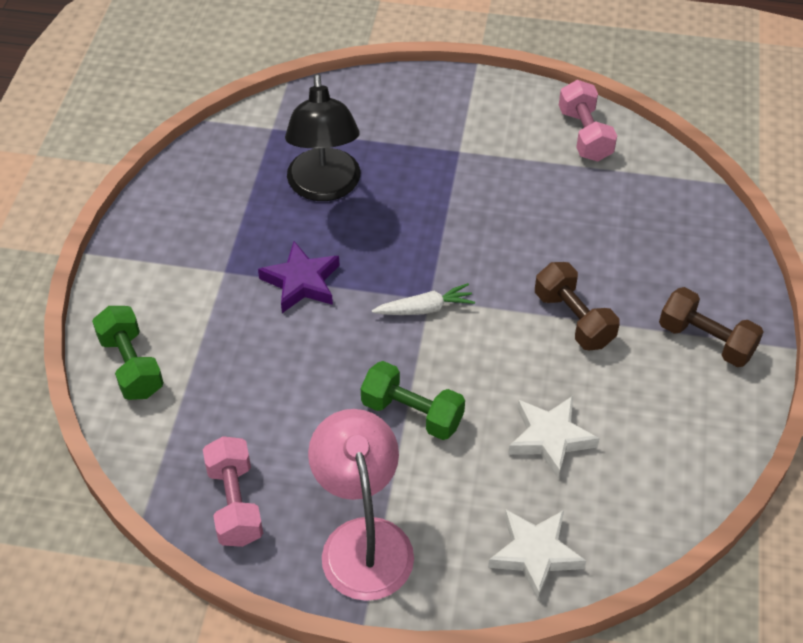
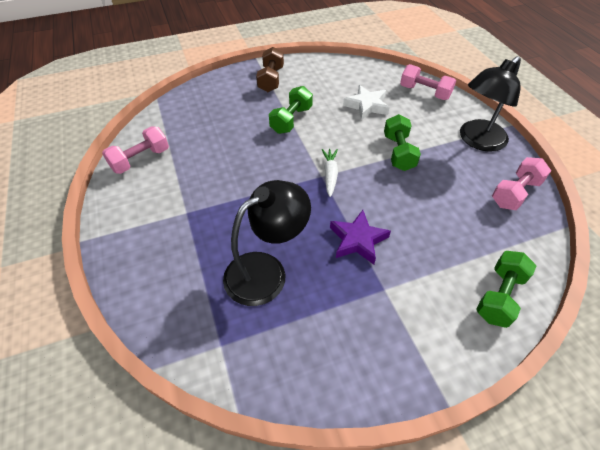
camera: 120 degrees left, 0 degrees up
(363, 540) = (477, 141): pink lamp -> black lamp
(425, 309) = (330, 175): white carrot -> white carrot turned 45 degrees clockwise
(535, 554) = (424, 92): white star -> pink dumbbell
(573, 319) = (291, 120): brown dumbbell -> green dumbbell

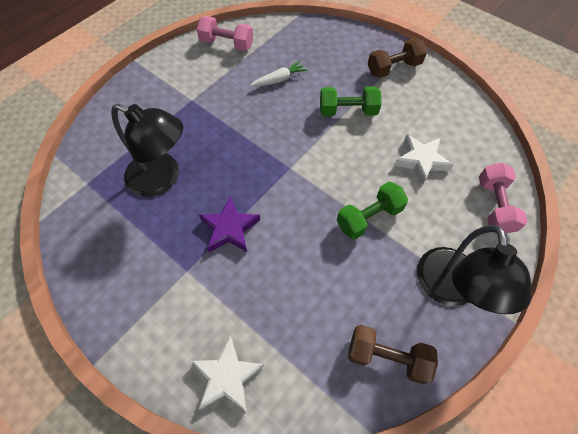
camera: 60 degrees right, 10 degrees up
(330, 175) = (296, 173): white carrot -> white carrot (279, 80)
(477, 141) = (449, 290): black lamp -> black lamp turned 105 degrees counterclockwise
(499, 296) = (227, 376): green dumbbell -> white star
(515, 193) = (387, 357): pink dumbbell -> brown dumbbell

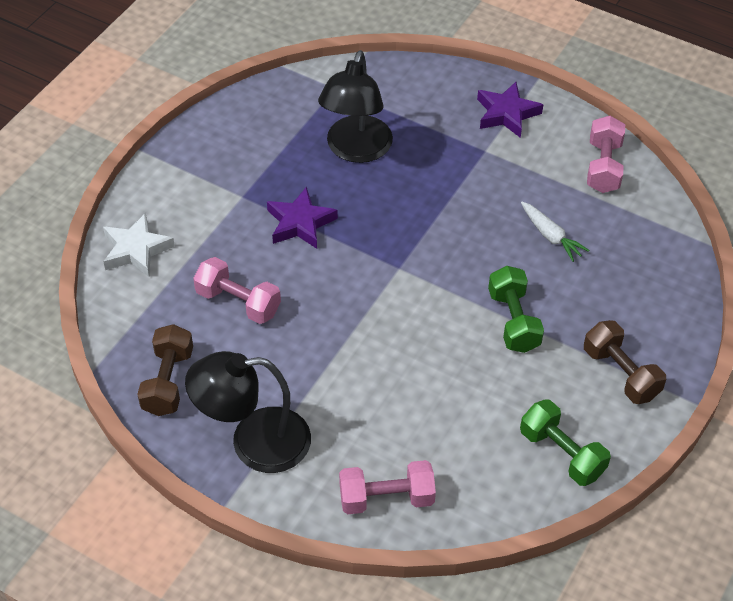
camera: 80 degrees right, 10 degrees down
(160, 82) = (506, 113): none -> purple star
(306, 287) = (238, 302): none -> pink dumbbell
(369, 217) = (340, 356): green dumbbell -> green dumbbell (562, 453)
(421, 160) = (444, 412): white star -> none

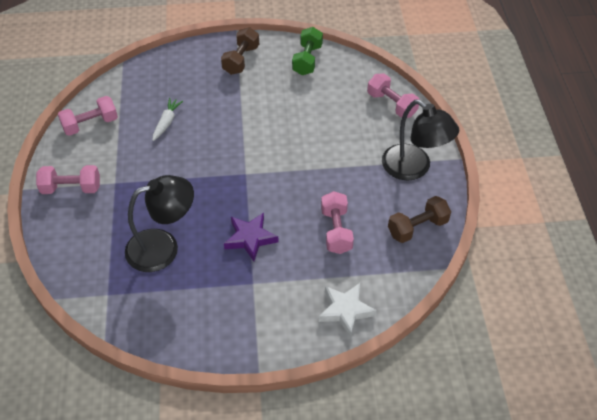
camera: 125 degrees left, 0 degrees up
(506, 113) = (71, 188): purple star -> pink dumbbell
(513, 321) = (242, 110): green dumbbell -> none

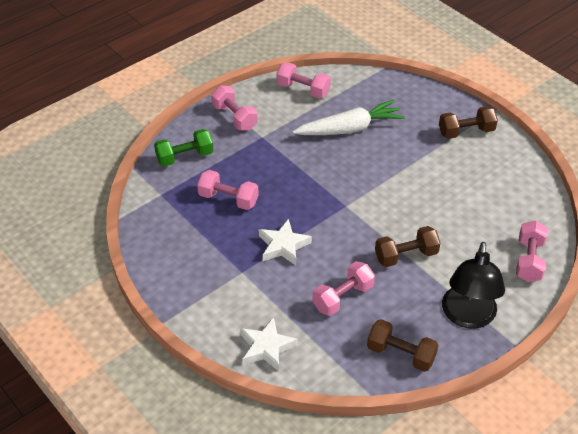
camera: 55 degrees right, 5 degrees down
(163, 247) = (228, 199): black lamp -> pink dumbbell
(167, 122) = (349, 129): white carrot -> white carrot, size x1.91
(250, 238) = (283, 246): purple star -> white star
(307, 60) = (516, 173): green dumbbell -> green dumbbell (185, 157)
(328, 168) = (406, 256): none -> brown dumbbell

